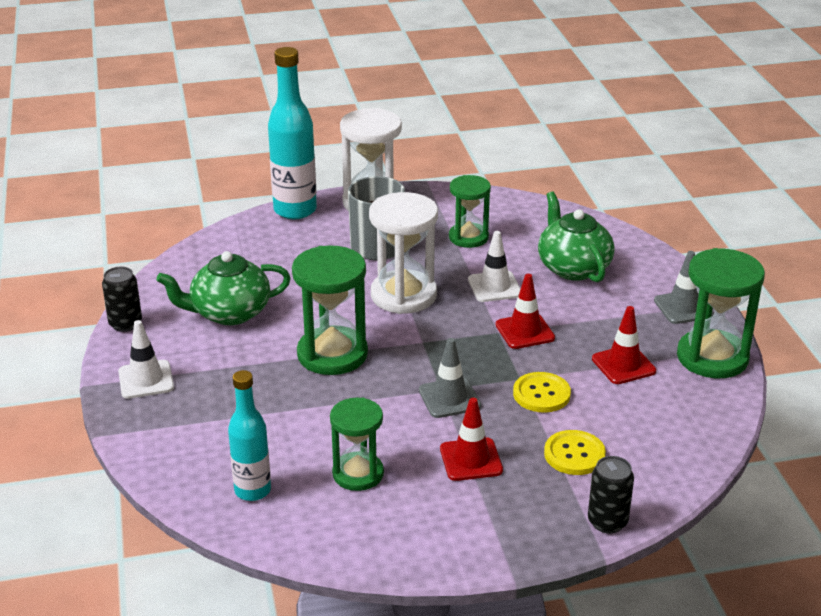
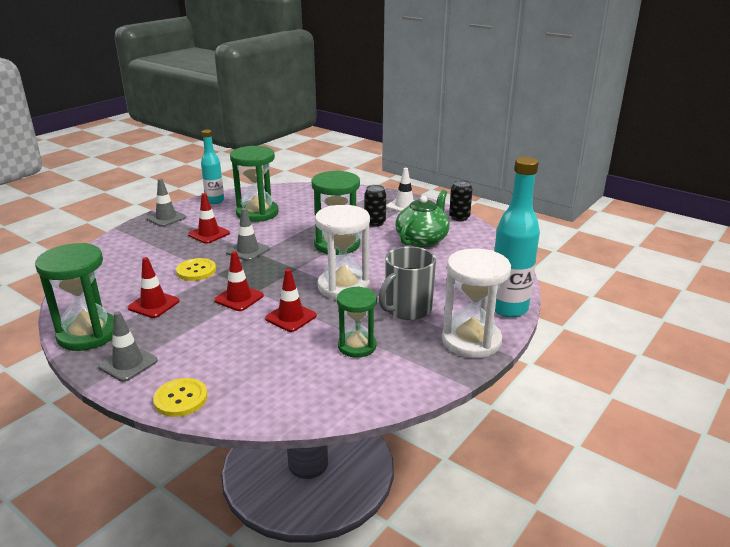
camera: 140 degrees right, 5 degrees down
(252, 490) = (294, 196): turquoise bottle -> turquoise bottle (215, 201)
(358, 474) = (257, 213): green hourglass -> green hourglass, size x1.55
(494, 287) = (291, 317): white traffic cone -> red traffic cone
(505, 538) = (166, 218): none -> grey traffic cone
(573, 268) = (246, 358): green teapot -> none
(574, 454) = (154, 253): yellow button -> yellow button (181, 399)
(607, 522) = (119, 237): black can -> black can (375, 223)

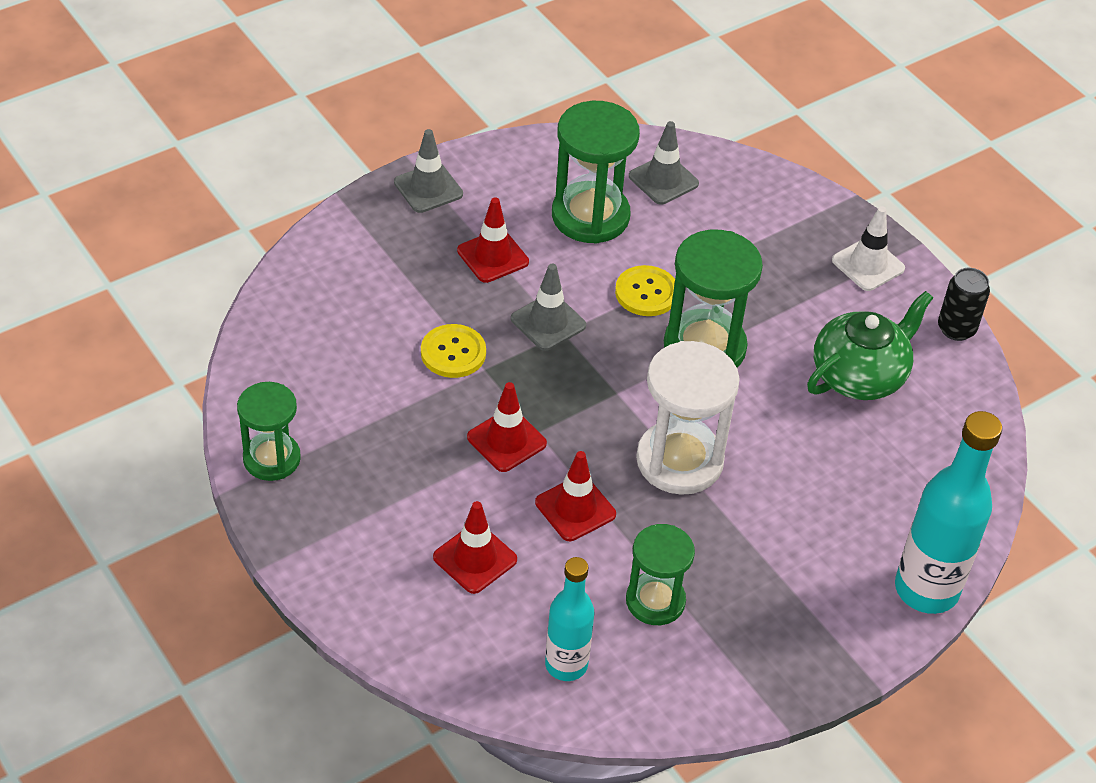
camera: 15 degrees right, 20 degrees up
(88, 334) = (272, 459): green hourglass -> green hourglass, size x0.65
(128, 363) = (321, 538): grey traffic cone -> grey traffic cone (663, 180)
(153, 304) = (374, 419): red traffic cone -> red traffic cone (475, 558)
(181, 399) = (383, 628): yellow button -> yellow button (646, 293)
(215, 201) = (523, 157): turquoise bottle -> turquoise bottle (566, 664)
(375, 223) = (793, 302): black can -> none
(407, 309) = (762, 543): grey mug -> none
(471, 341) = (833, 642): white hourglass -> none

